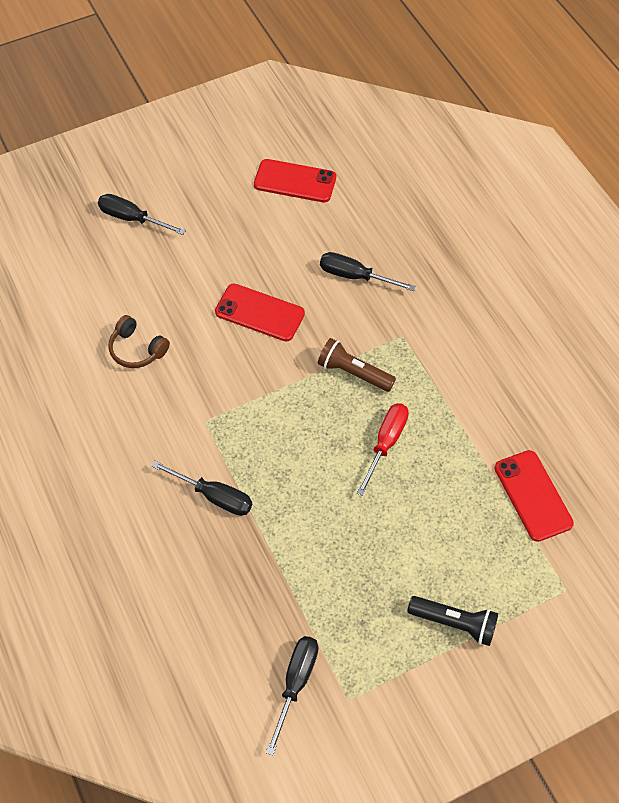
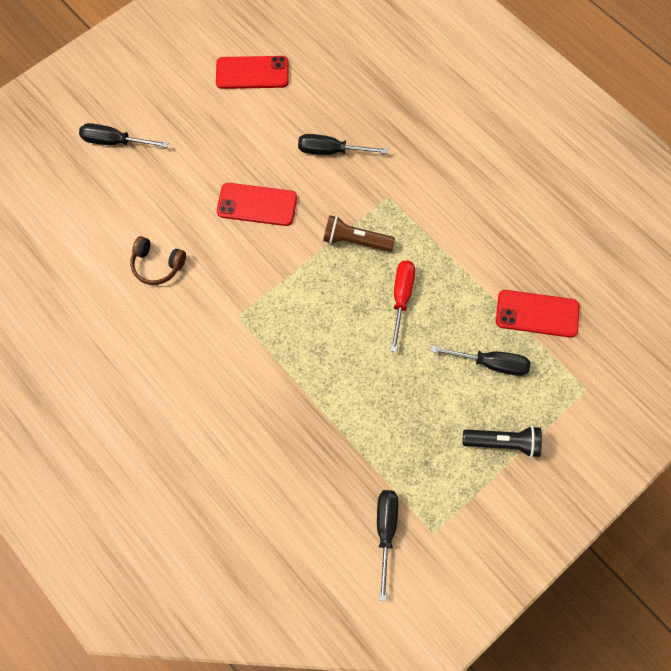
camera: 15 degrees left, 10 degrees up
(214, 496) = (267, 383): black screwdriver -> black screwdriver (491, 363)
(532, 495) = (537, 314): red phone -> red phone turned 45 degrees counterclockwise

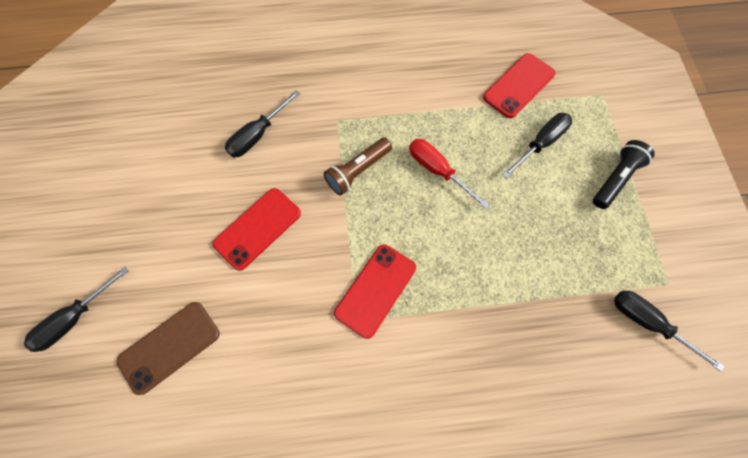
camera: 55 degrees left, 0 degrees up
(136, 211) = (169, 347): none -> brown phone
(157, 265) = (245, 364): brown headphones -> none
(252, 73) = (123, 147): red phone -> red phone (375, 290)

